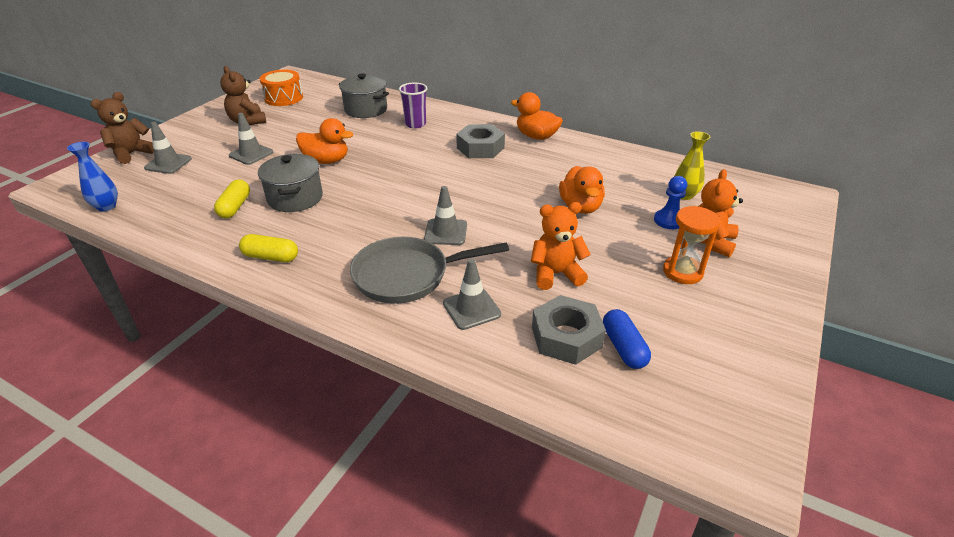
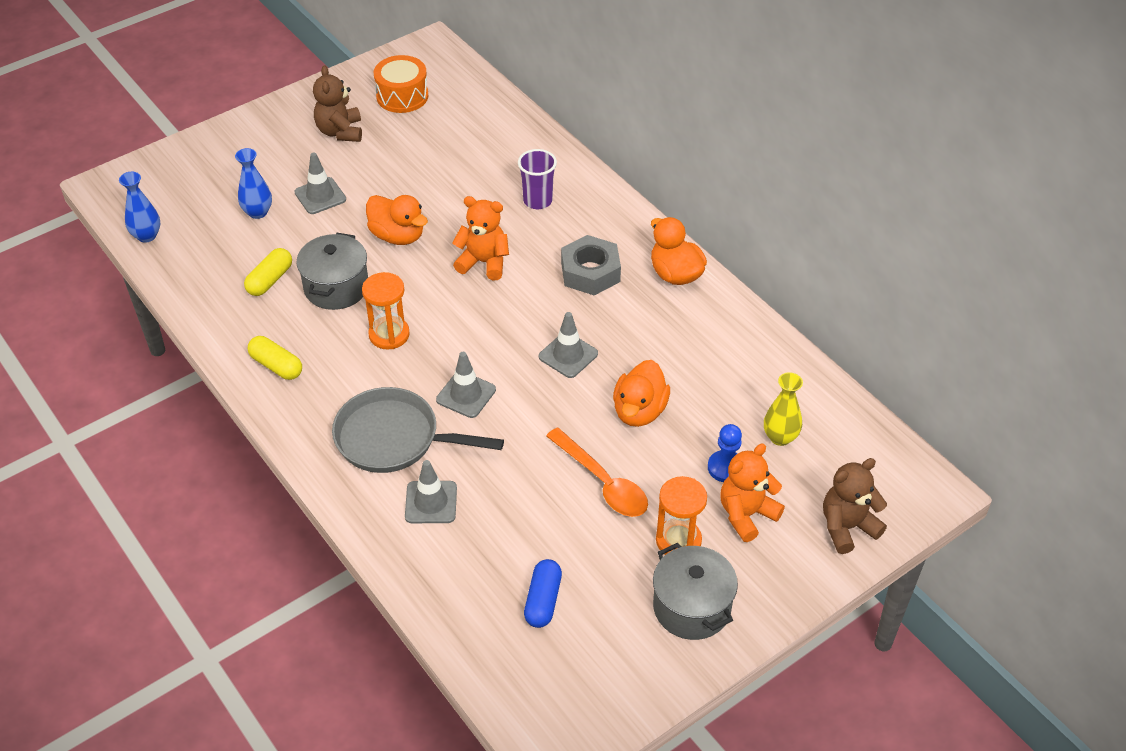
camera: 25 degrees right, 10 degrees up
(131, 154) = (194, 153): brown teddy bear -> brown teddy bear (847, 527)
(168, 163) = (227, 184): grey traffic cone -> grey traffic cone (568, 355)
(203, 173) = (258, 212): none -> blue vase
(357, 214) = (389, 334): none -> orange hourglass
(366, 110) = (492, 152): grey pot -> grey pot (692, 607)
(556, 274) = (542, 493): orange teddy bear -> orange teddy bear (484, 262)
(566, 337) = (498, 568): grey nut -> none
(594, 254) = (602, 482): none -> orange spoon

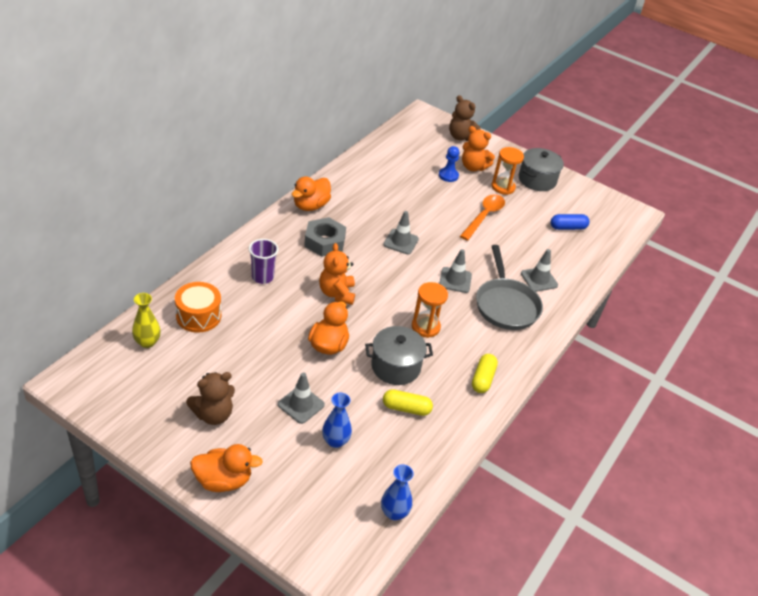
camera: 115 degrees left, 5 degrees down
(402, 96) = (152, 384): orange drum -> orange drum (198, 316)
(639, 411) = (428, 209): orange duck -> orange duck (223, 480)
(780, 437) = (417, 159): yellow vase -> yellow vase (147, 342)

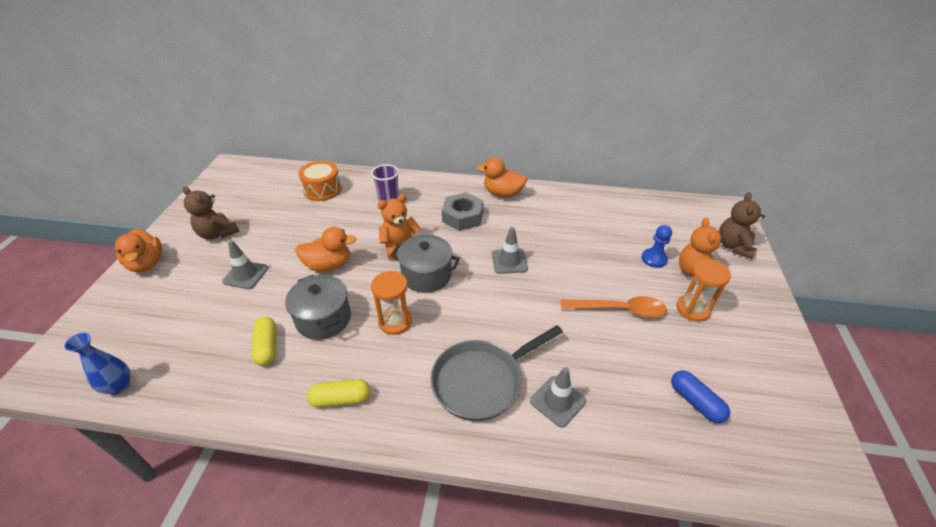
camera: 70 degrees right, 0 degrees up
(147, 342) = (282, 179): yellow vase -> none
(335, 441) = (207, 311): blue vase -> none
(455, 280) = (487, 321): grey traffic cone -> none
(537, 180) = (751, 337): grey pot -> grey pot (426, 275)

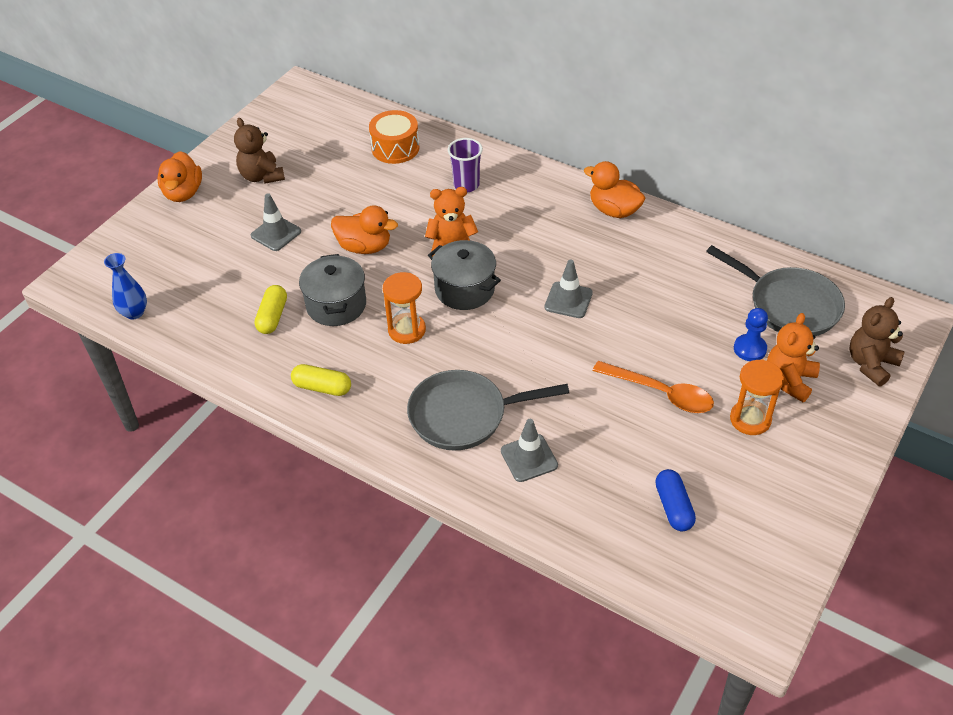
camera: 25 degrees right, 5 degrees up
(462, 217) = (545, 229): grey nut -> none
(655, 223) = (789, 305): none -> grey pan

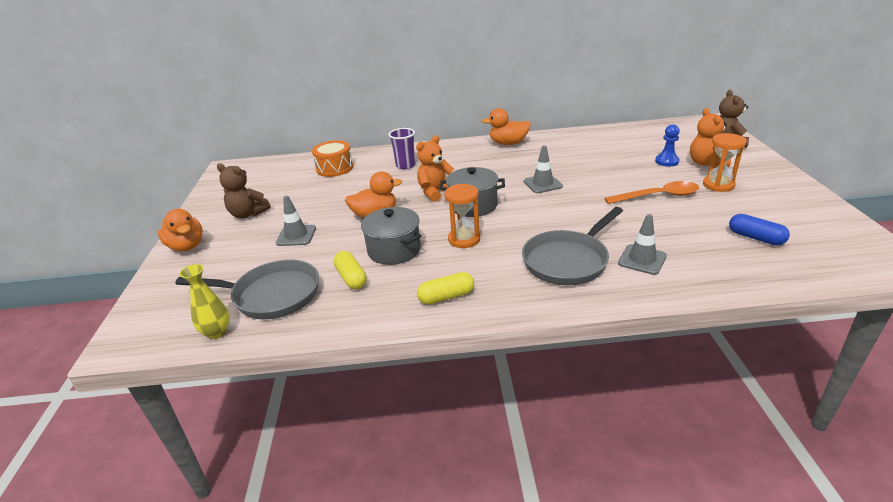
camera: 35 degrees left, 15 degrees down
(134, 312) = (217, 332): blue vase -> yellow vase
(789, 305) = (654, 140): grey pan -> grey pan (272, 295)

